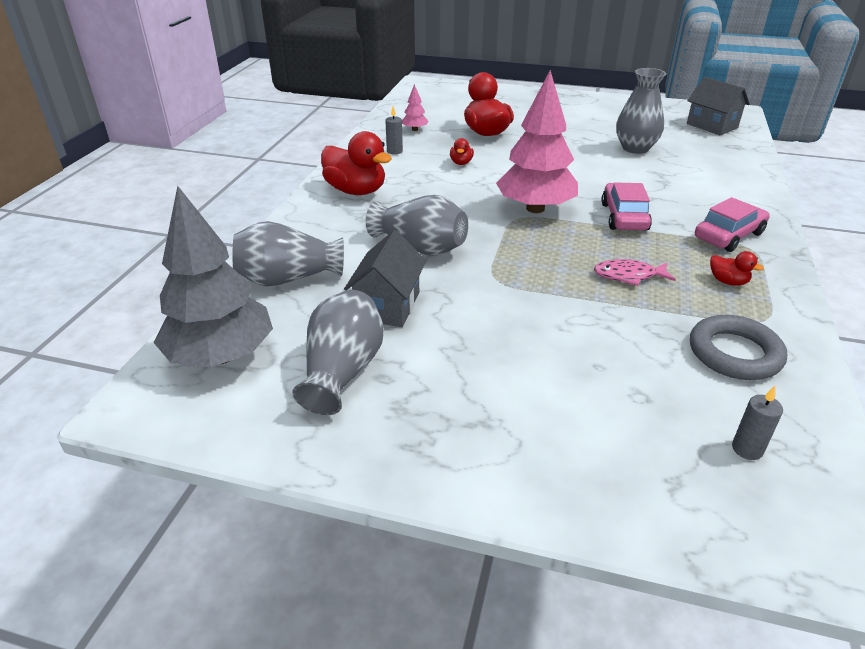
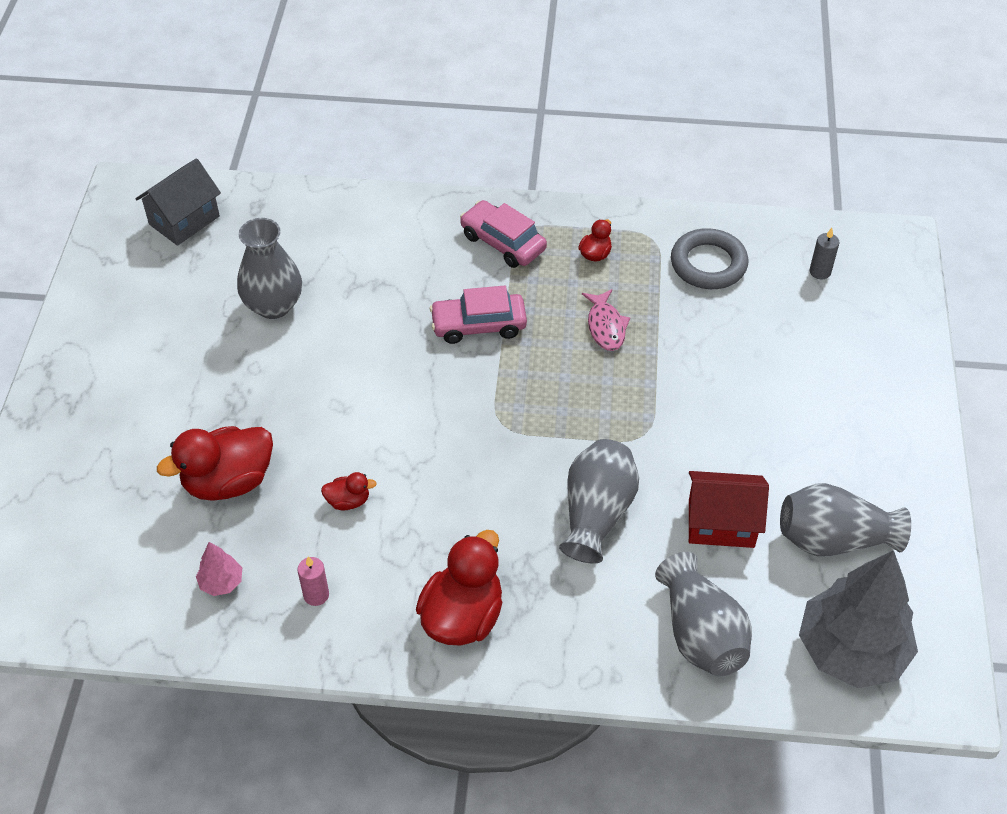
camera: 100 degrees left, 15 degrees up
(387, 305) = (721, 523): grey house -> red house
(394, 151) = (316, 595): grey candle -> pink candle
(535, 208) = (475, 408): pink tree -> none

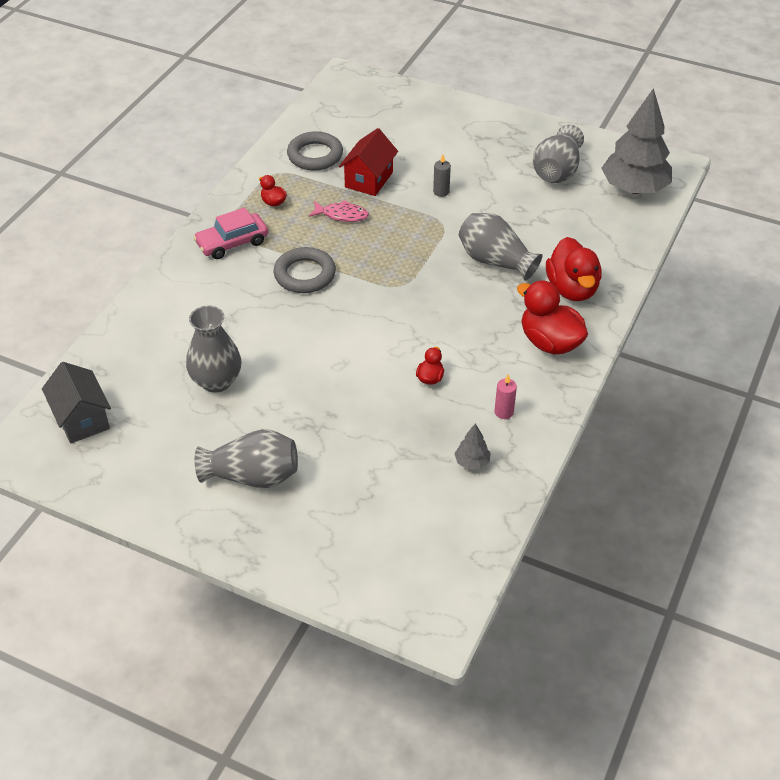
camera: 70 degrees left, 5 degrees down
(221, 582) = (472, 462): pink tree -> grey tree
(228, 481) = (380, 441): red duck -> red duck (572, 289)
(478, 325) = (305, 274): pink car -> grey ring
(700, 633) = (601, 242): grey vase -> grey vase (252, 476)
(721, 523) = (526, 211): red house -> red house (369, 180)
(820, 272) = (351, 113): grey candle -> grey candle (441, 192)

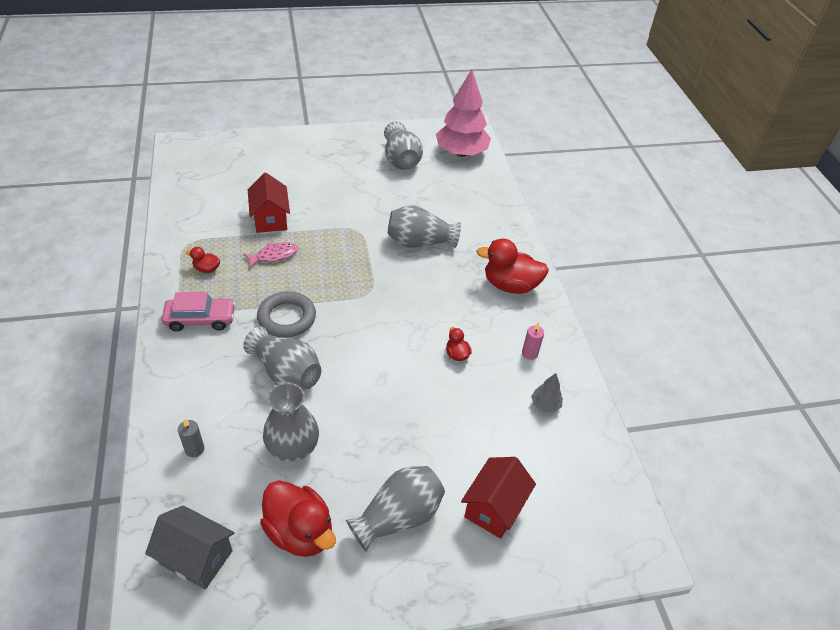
camera: 40 degrees left, 0 degrees up
(232, 243) = (200, 319): pink car -> pink car turned 120 degrees counterclockwise
(263, 320) = (286, 373): none -> grey vase
(315, 155) = (209, 216): grey ring -> none
(338, 515) = (494, 508): none -> red house
(441, 192) = (334, 206): grey candle -> grey candle (194, 449)
(572, 289) = (488, 240): red duck -> red duck (300, 532)
(634, 188) = (461, 153): grey tree -> pink tree

